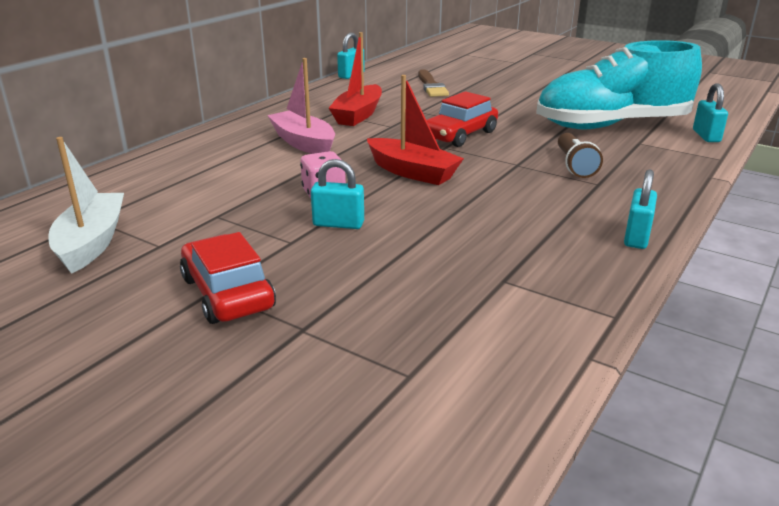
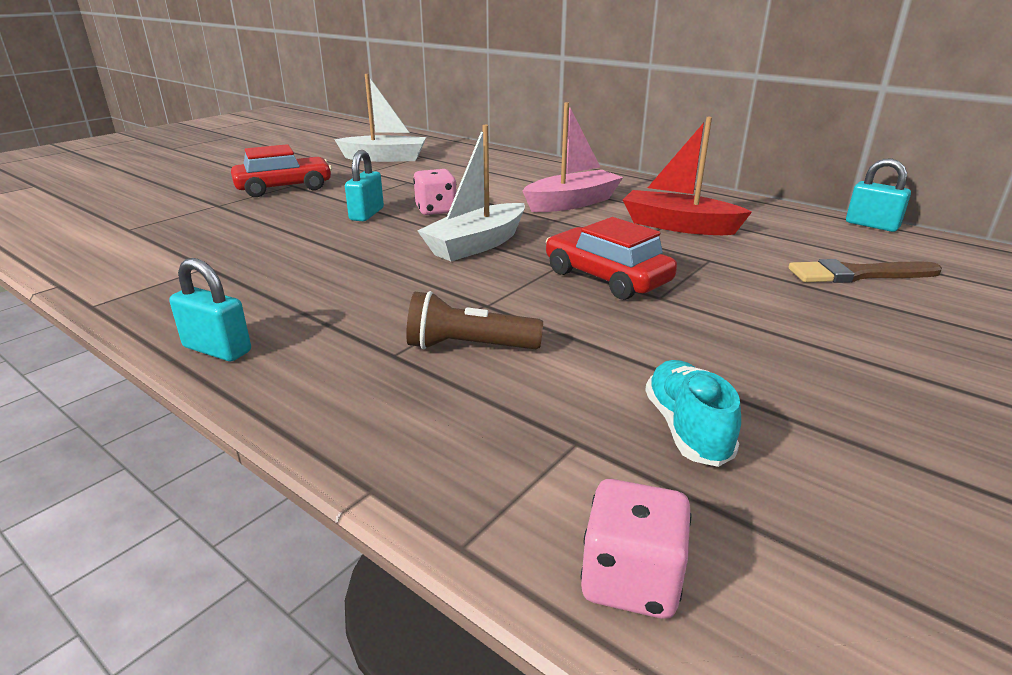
camera: 95 degrees right, 0 degrees up
(412, 172) = (476, 245): red boat -> white boat
(612, 125) = (687, 429): turquoise shoe -> turquoise shoe, size x0.40
(706, 136) = (631, 580): turquoise padlock -> pink dice

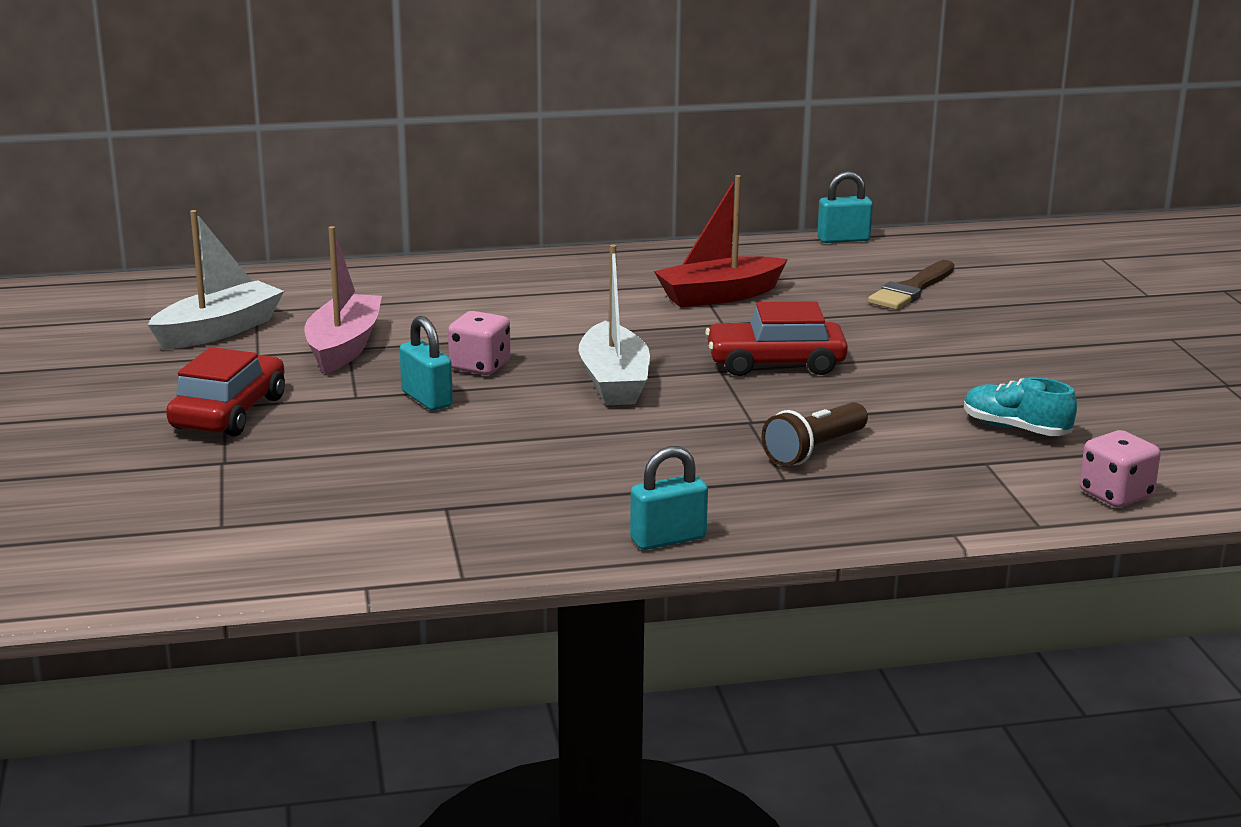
camera: 50 degrees left, 5 degrees down
(572, 203) = (581, 307): pink boat -> pink boat (344, 347)

